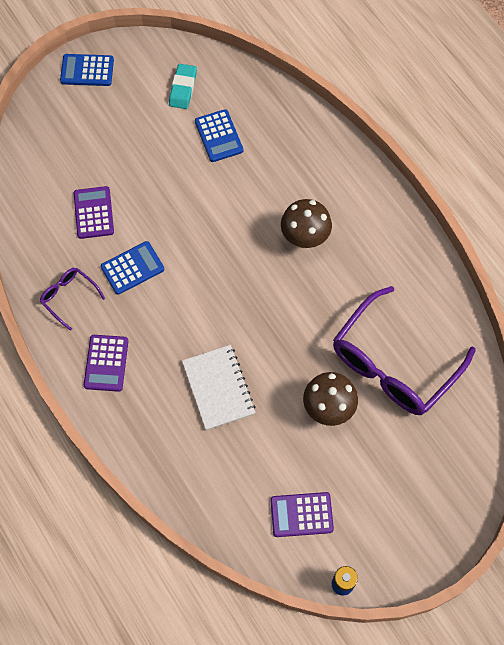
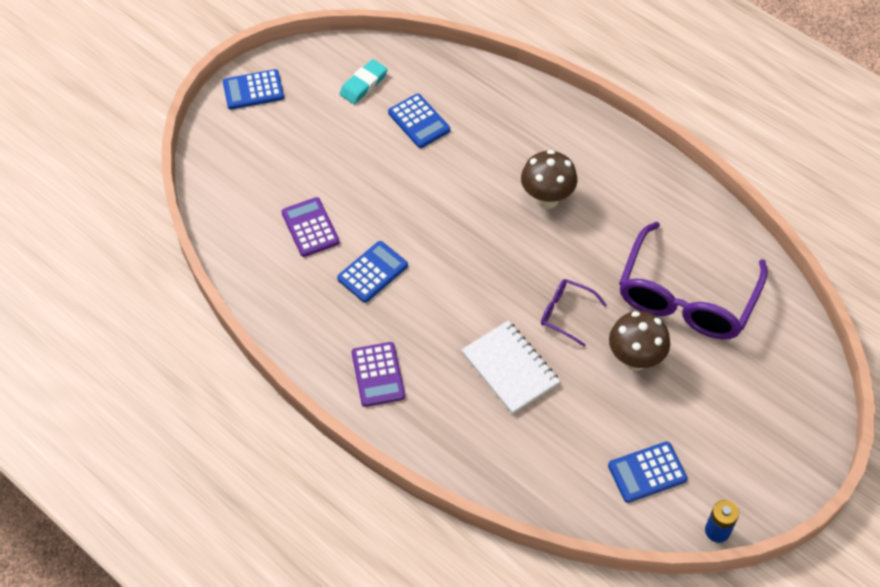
camera: 15 degrees left, 10 degrees down
(69, 297) = (312, 318): purple glasses -> purple glasses (566, 313)
(183, 88) = (363, 84): turquoise eraser -> turquoise eraser turned 45 degrees clockwise
(301, 514) = (647, 472): purple calculator -> blue calculator

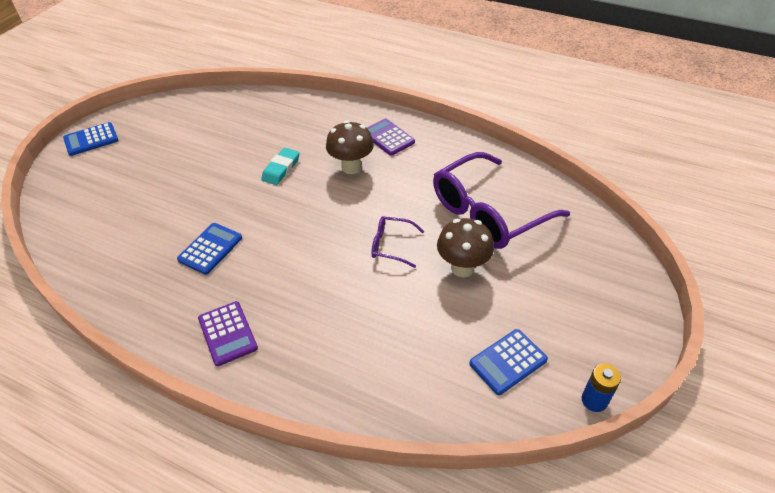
camera: 15 degrees left, 10 degrees down
(310, 227) = (148, 226): purple calculator -> purple calculator (388, 137)
(363, 84) = (185, 121): turquoise eraser -> turquoise eraser (281, 169)
(419, 121) = (234, 136): blue calculator -> none
(510, 368) = (353, 300): white notebook -> none
(686, 297) = (488, 213): purple glasses -> purple glasses turned 45 degrees clockwise

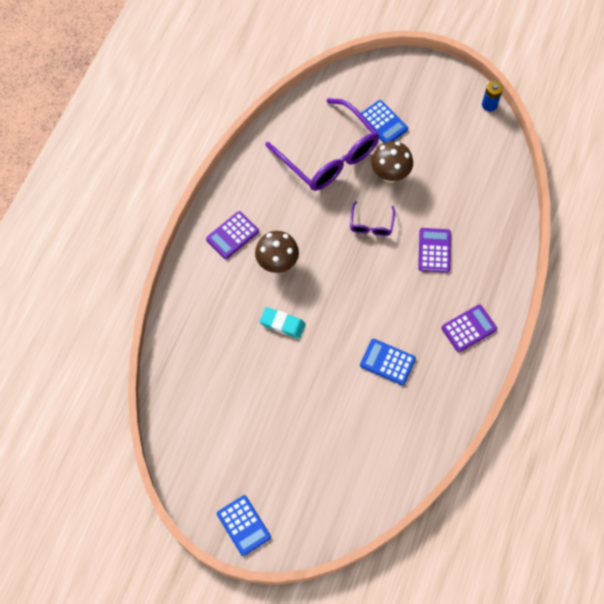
camera: 95 degrees left, 20 degrees up
(347, 306) = (434, 250): none -> purple calculator
(508, 362) = (468, 149): blue calculator -> blue calculator (383, 123)

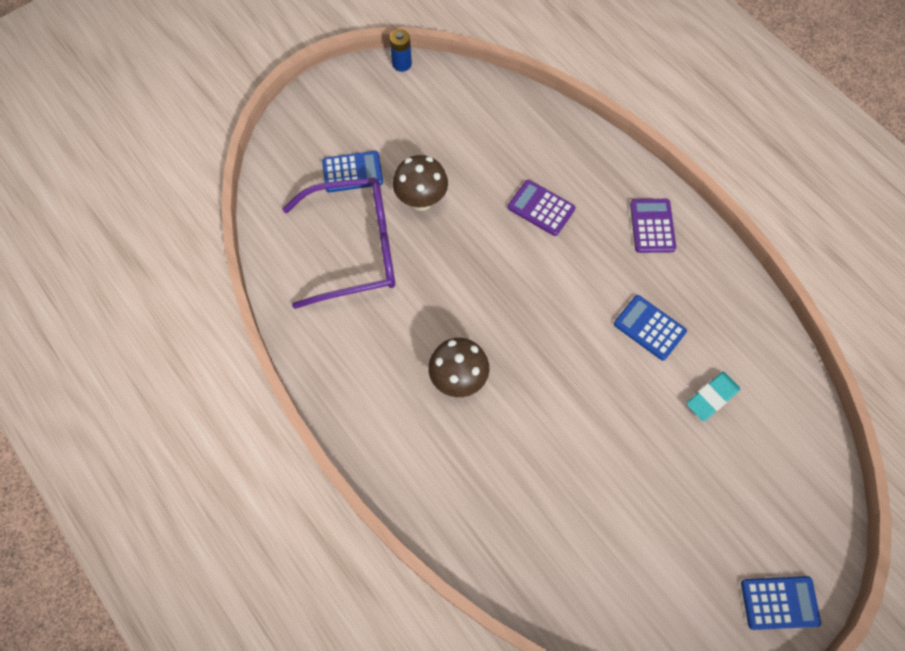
camera: 60 degrees left, 0 degrees up
(232, 235) = (389, 411): purple calculator -> none
(282, 324) = (540, 416): turquoise eraser -> turquoise eraser (711, 397)
(371, 225) = (471, 252): purple glasses -> none
(387, 362) = (649, 328): blue calculator -> blue calculator turned 75 degrees clockwise

